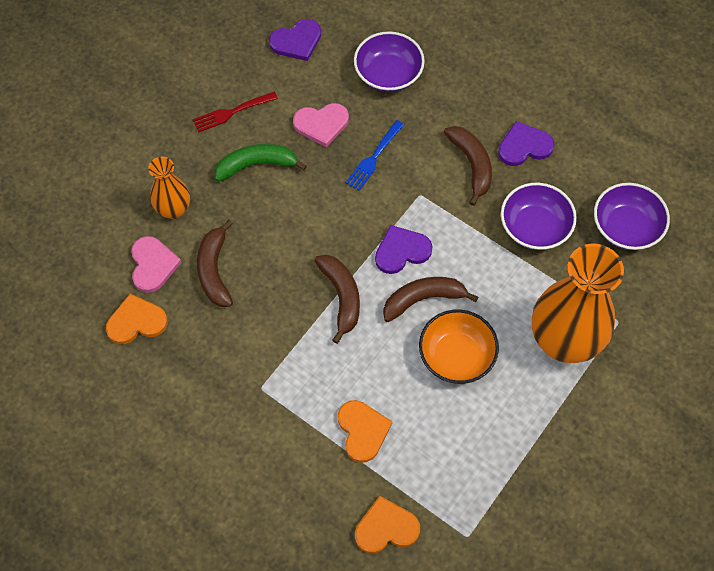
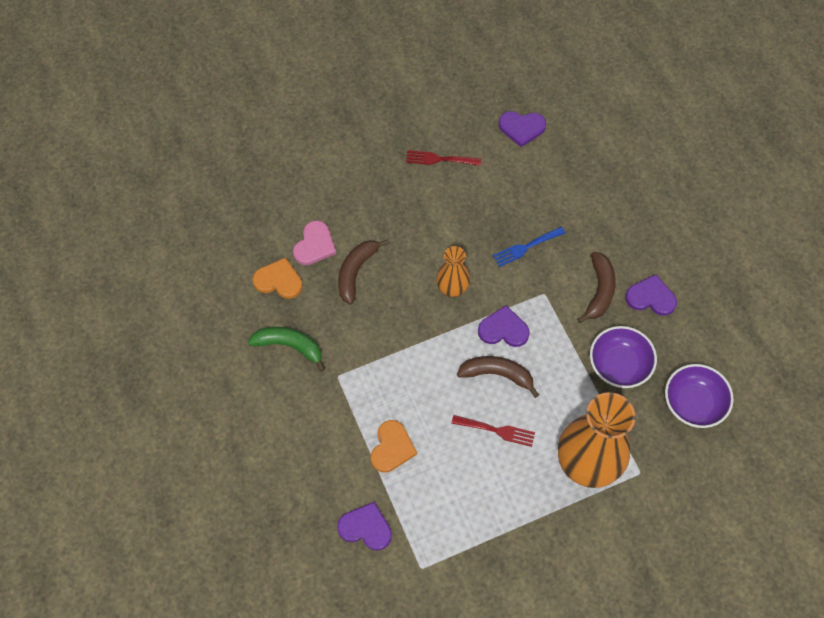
camera: 30 degrees right, 0 degrees up
(173, 209) = (353, 211): orange vase -> orange vase (452, 288)
(256, 165) = (434, 208): green banana -> green banana (289, 346)
(321, 124) = (501, 201): pink heart -> none
(341, 297) = (437, 340): brown banana -> none
(386, 528) = (366, 527): orange heart -> purple heart
(388, 74) = (577, 188): purple bowl -> none
(456, 355) = (496, 430): orange bowl -> red fork

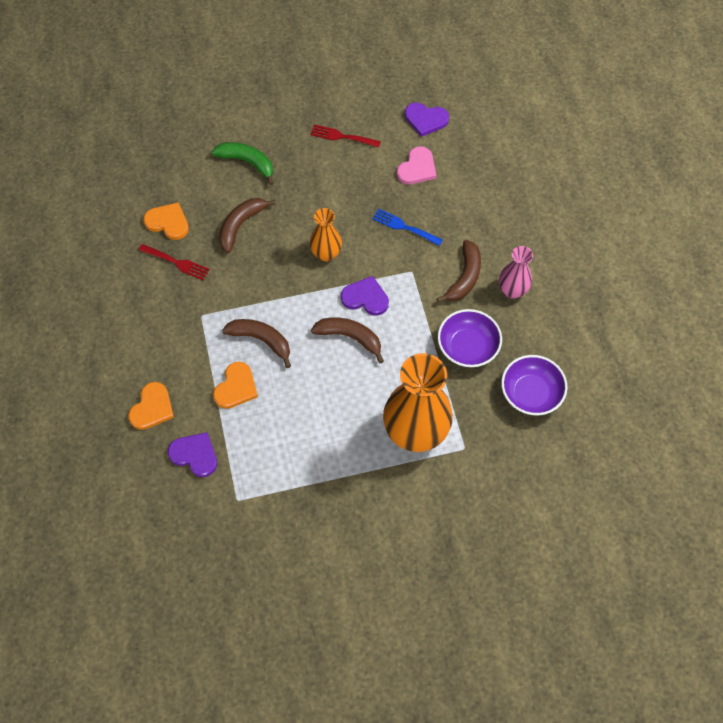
camera: 10 degrees right, 0 degrees up
(289, 346) = (164, 282): green banana -> green banana (247, 162)
(309, 485) = (152, 408): none -> orange heart
(314, 245) = (208, 196): pink heart -> pink heart (417, 168)
(406, 392) = (261, 340): none -> brown banana
(496, 430) = (337, 387): red fork -> red fork (176, 262)
(526, 247) = (404, 227): blue fork -> blue fork turned 45 degrees clockwise
(651, 297) = (512, 290): purple heart -> pink vase

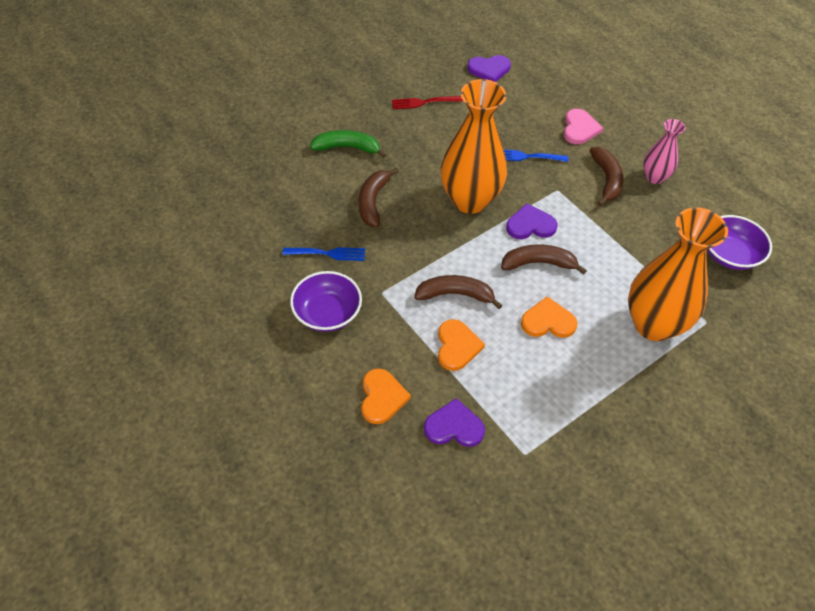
camera: 25 degrees left, 10 degrees down
(168, 222) = (298, 221): orange heart -> orange heart (548, 321)
(176, 262) = (328, 253): red fork -> blue fork
(326, 254) = (470, 200): orange vase -> orange vase, size x1.93
(417, 168) = (507, 108): pink heart -> pink heart (580, 128)
(467, 347) = (649, 235): purple bowl -> purple bowl (327, 313)

